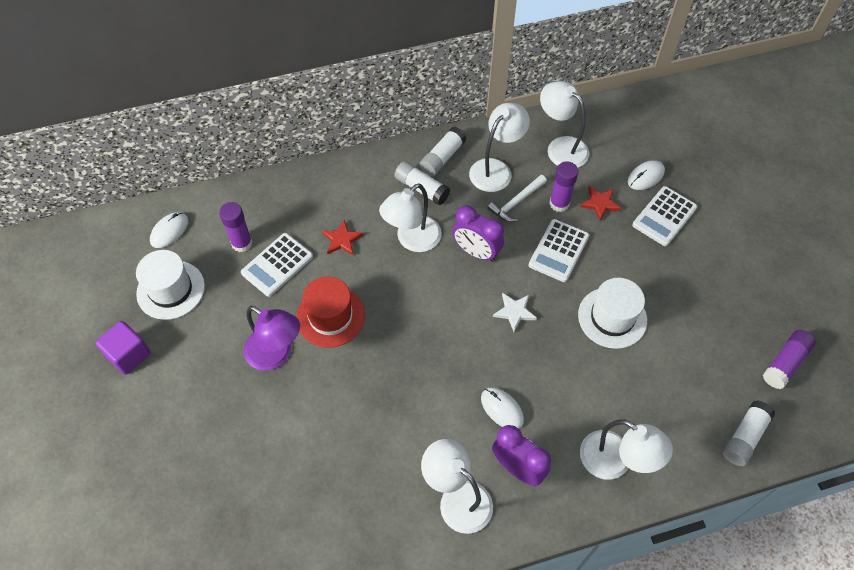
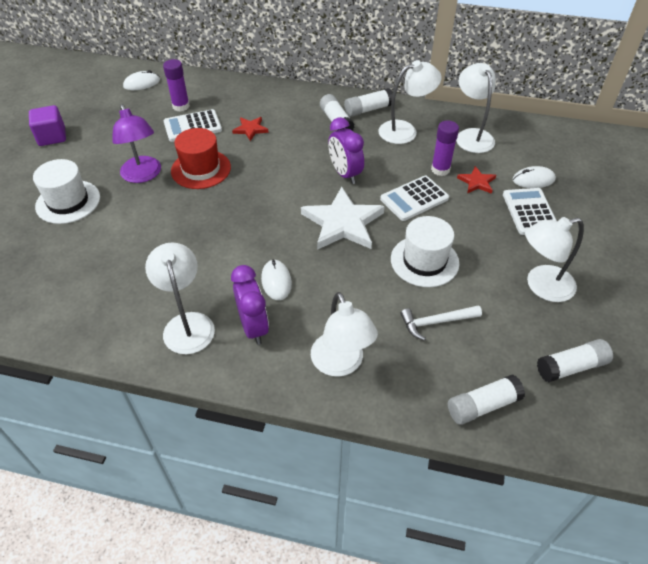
camera: 30 degrees right, 10 degrees down
(170, 290) = (112, 113): white hat -> white hat (68, 202)
(412, 240) = (301, 148): white lamp -> white lamp (541, 286)
(514, 312) = (343, 223): white star -> white star, size x2.04
(516, 202) = (404, 156): white hammer -> white hammer (436, 322)
(664, 216) = (530, 212): white calculator -> white calculator turned 105 degrees clockwise
(785, 363) = (571, 367): purple glue stick -> white glue stick

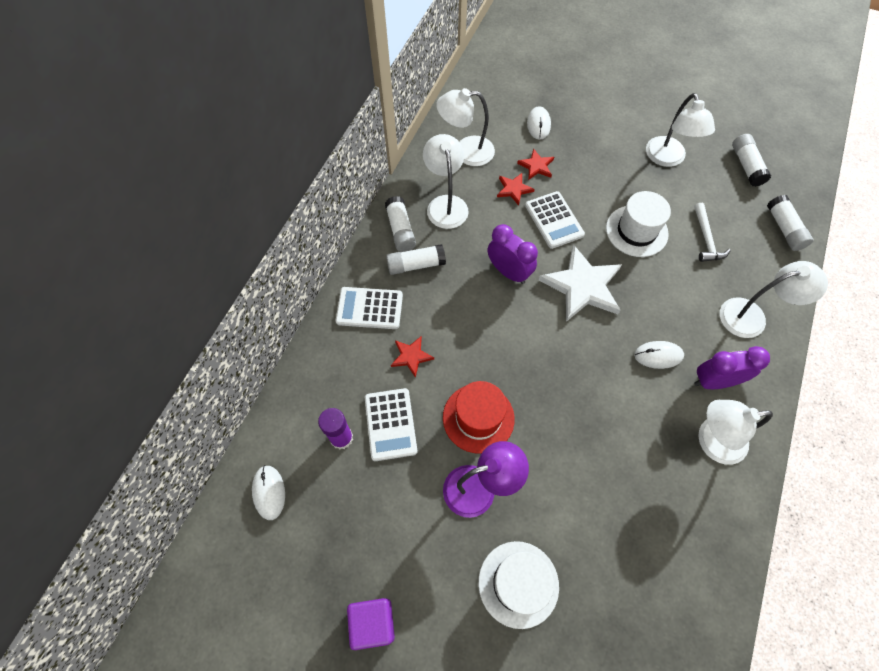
camera: 80 degrees left, 15 degrees up
(345, 174) = (508, 272): purple clock -> purple clock turned 120 degrees counterclockwise
(440, 169) = (514, 189): purple glue stick -> red star
(530, 212) = (580, 140): white calculator -> white calculator (369, 308)

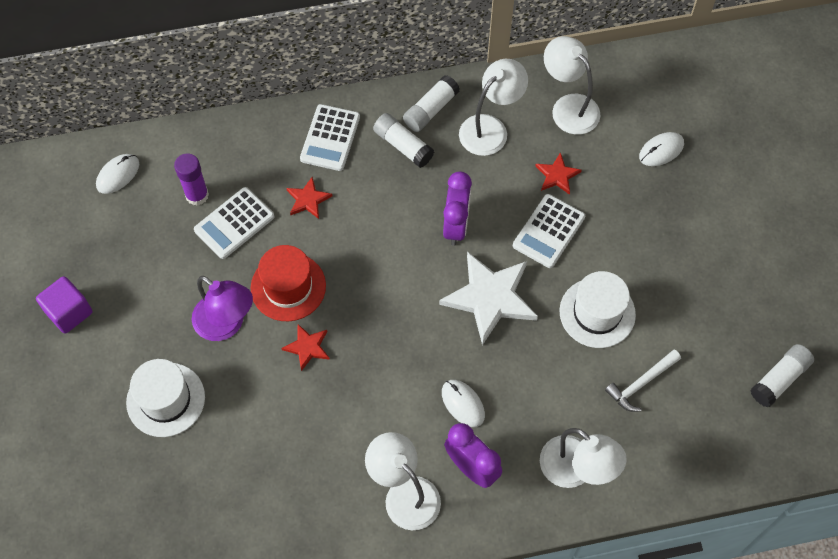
camera: 55 degrees right, 0 degrees up
(369, 308) = (330, 138): white calculator -> white calculator turned 135 degrees counterclockwise
(536, 166) = (604, 179): red star -> red star (307, 347)
(667, 159) = (721, 296): white lamp -> none
(784, 228) = (719, 455): white glue stick -> none

